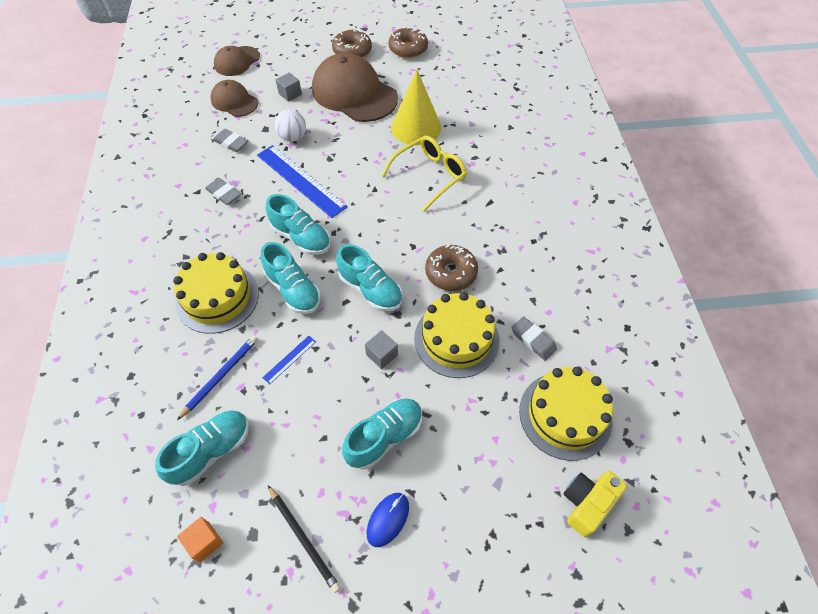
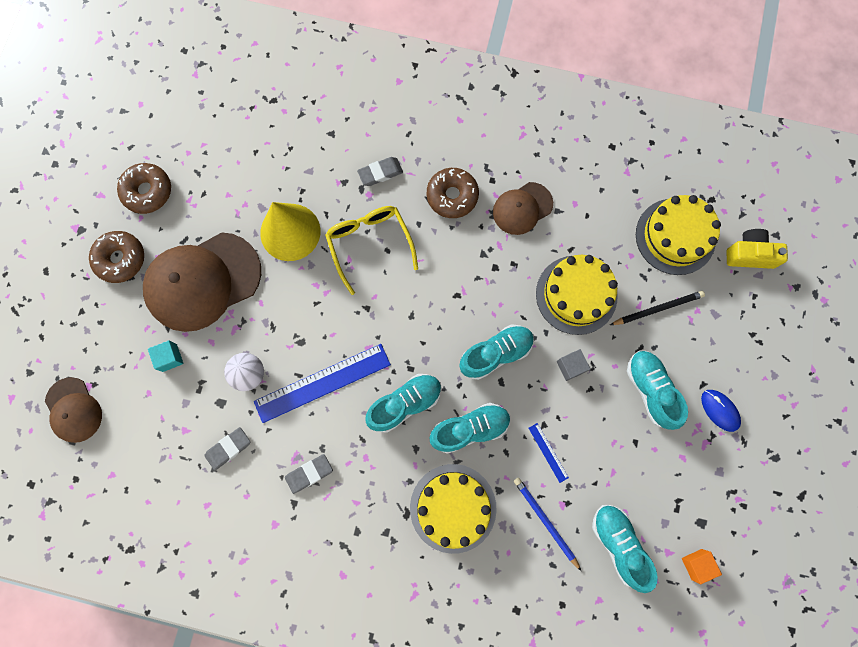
camera: 70 degrees left, 20 degrees up
(234, 101) = (153, 429): brown cap -> brown cap (522, 208)
(290, 94) = (170, 358): grey cube -> turquoise cube
(303, 538) = (716, 482): black pencil -> black pencil (657, 308)
(451, 273) = (502, 271): brown donut -> brown donut (452, 196)
(533, 340) = (599, 230): grey eraser -> grey eraser (380, 173)
(587, 503) = (749, 254): yellow camera -> yellow camera turned 120 degrees clockwise

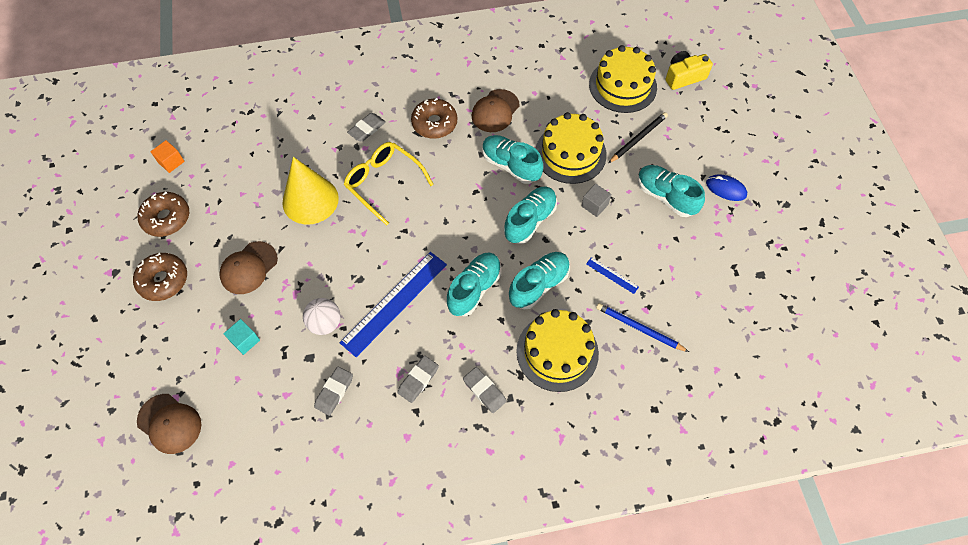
camera: 25 degrees left, 15 degrees down
(202, 281) = (249, 268): brown cap -> brown cap, size x0.54
(365, 514) = (484, 391): none -> grey eraser
(618, 544) = (706, 319): turquoise shoe -> turquoise shoe (510, 165)
(696, 564) = (775, 306): orange cube -> orange cube (171, 162)

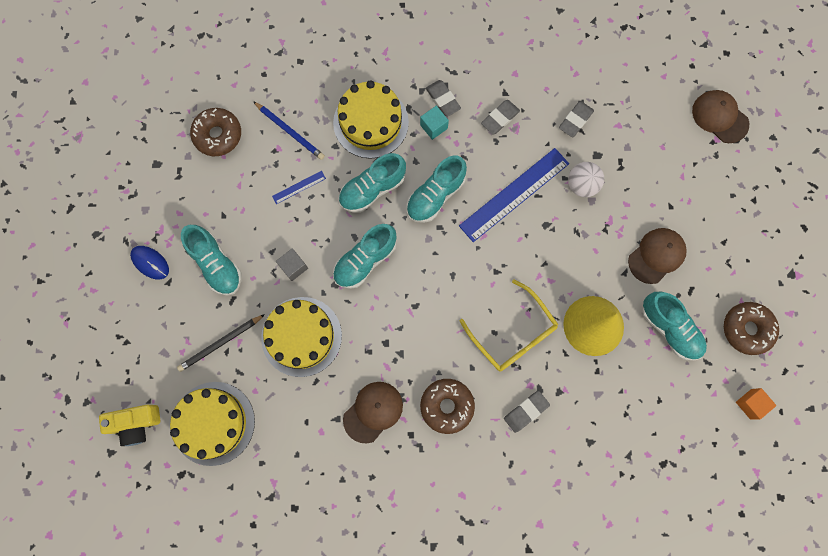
camera: 170 degrees left, 15 degrees up
(163, 280) = (741, 256): brown donut -> brown donut (218, 135)
(245, 340) = (657, 181): turquoise cube -> turquoise cube (433, 127)
(510, 165) = (371, 332): turquoise shoe -> turquoise shoe (669, 329)
(612, 275) = (299, 187): blue ruler -> blue ruler turned 75 degrees counterclockwise

